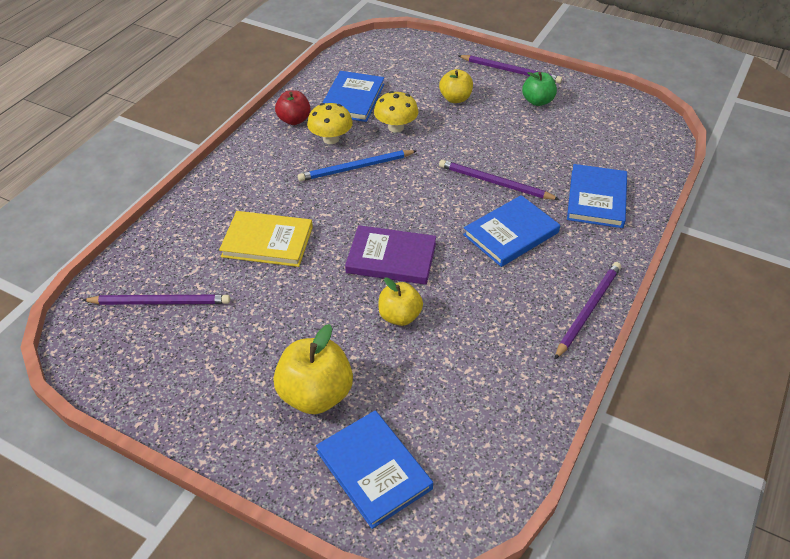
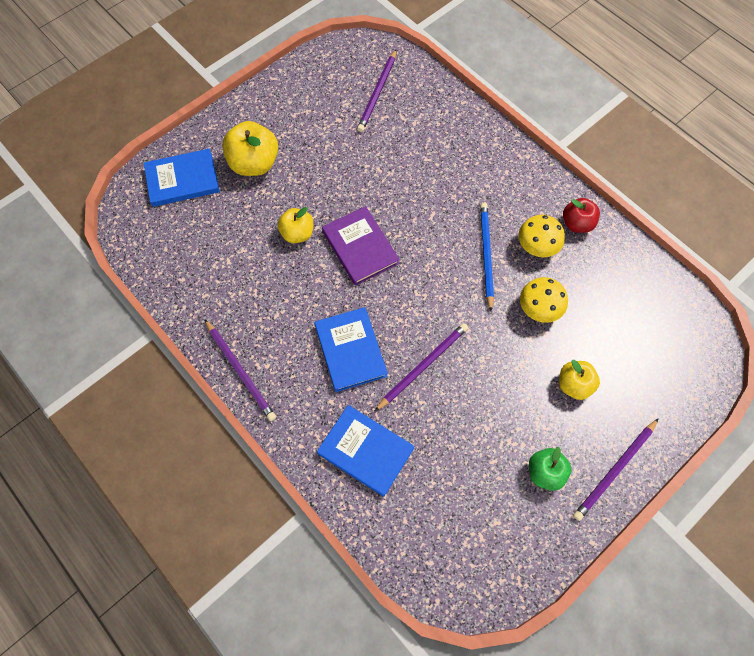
camera: 110 degrees right, 20 degrees up
(267, 242) = (414, 167): yellow book -> none
(353, 99) = (599, 284): blue book -> none
(391, 258) = (360, 247): purple book -> purple book turned 60 degrees counterclockwise

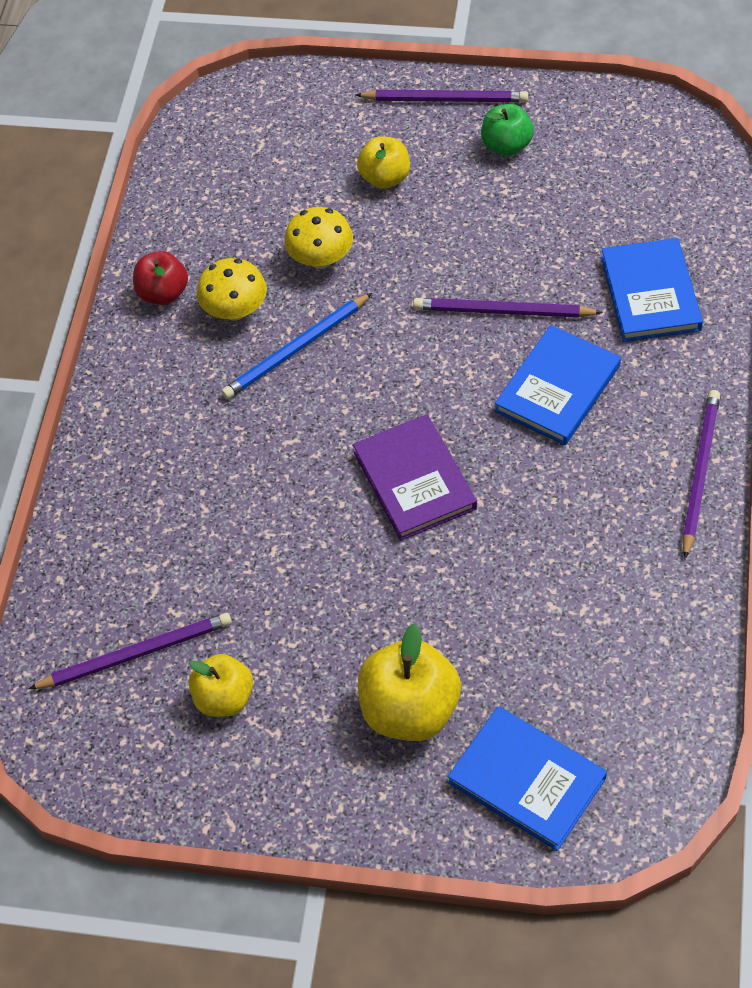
camera: 125 degrees left, 10 degrees down
(297, 233) = (465, 564): yellow apple -> yellow apple (224, 698)
(360, 247) = (414, 480): purple book -> purple book turned 45 degrees counterclockwise

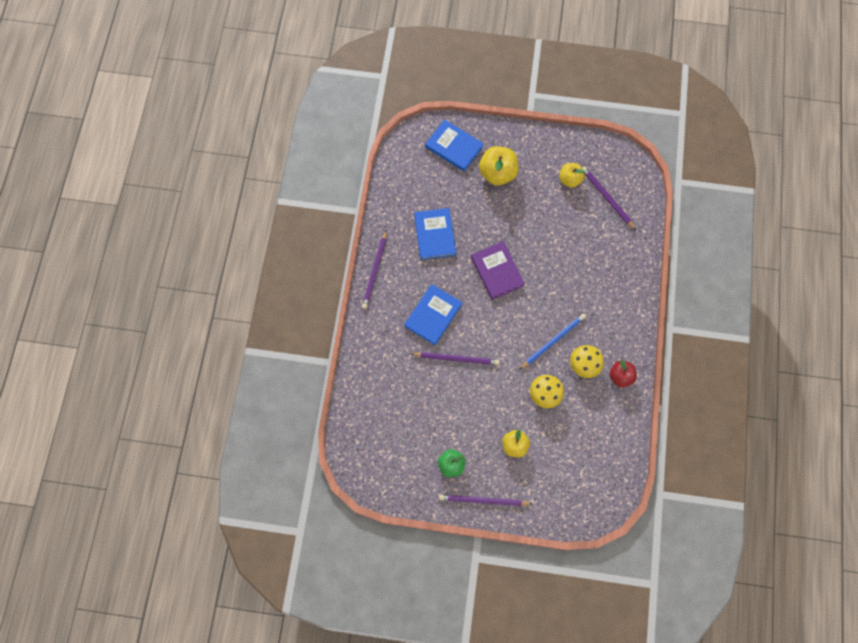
camera: 175 degrees right, 15 degrees up
(136, 654) = (607, 198): purple pencil -> purple pencil turned 75 degrees clockwise
(650, 293) = (386, 366): blue book -> blue book (435, 235)

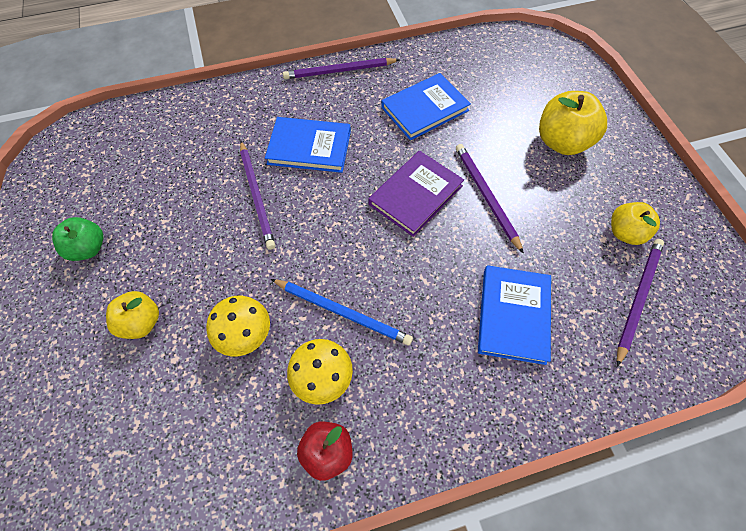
camera: 65 degrees right, 10 degrees down
(454, 147) = (561, 84): blue book -> blue book (513, 315)
(483, 500) = (37, 312): purple pencil -> purple pencil (486, 196)

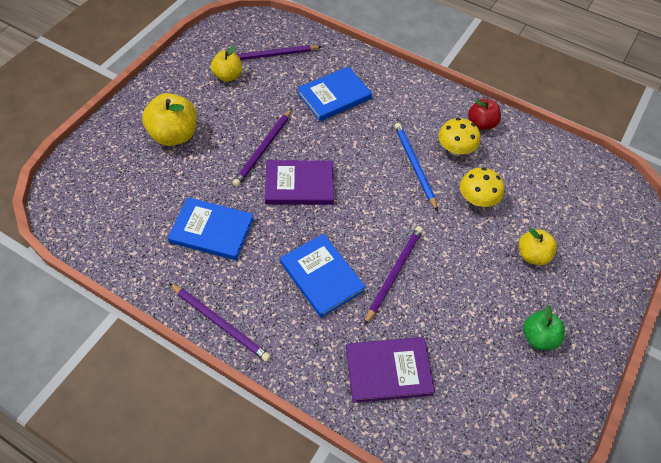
camera: 135 degrees left, 5 degrees down
(196, 133) = (388, 371): none -> purple book

